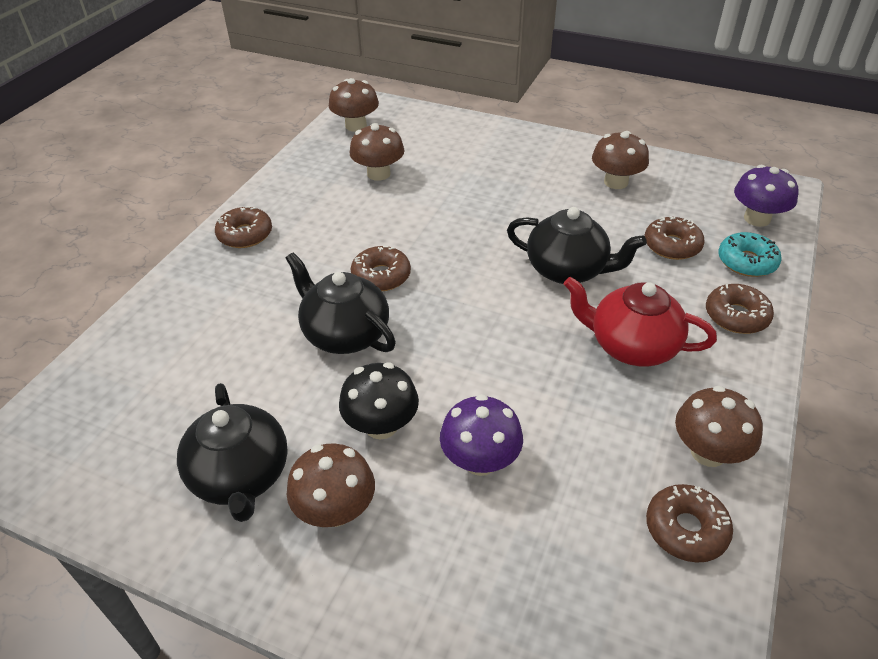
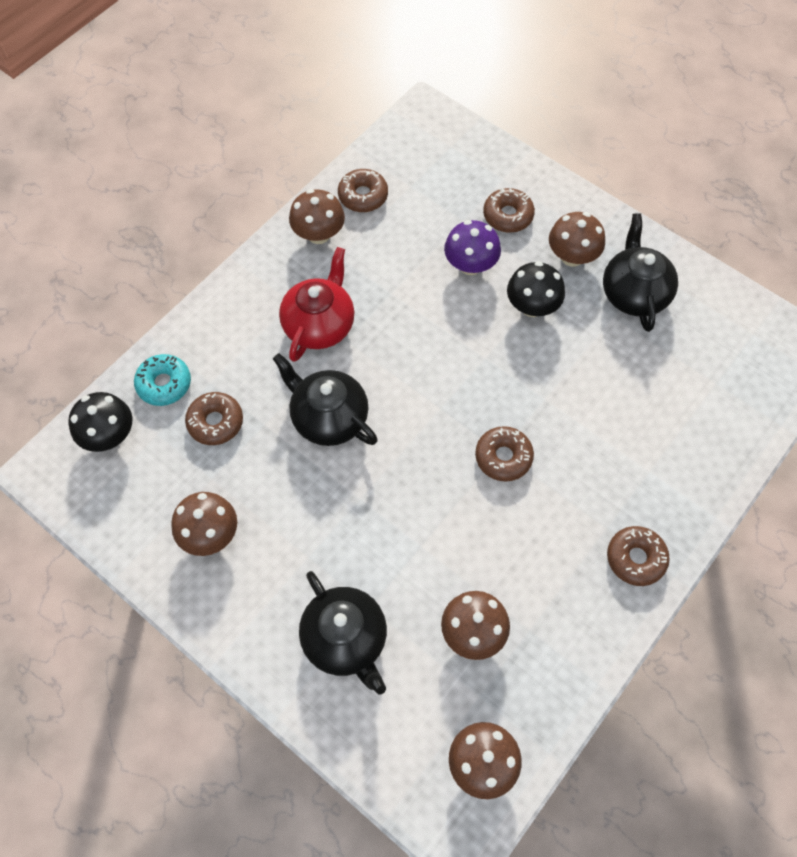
camera: 165 degrees left, 20 degrees up
(345, 334) = (547, 397): black teapot -> black teapot (346, 639)
(631, 346) = (319, 325): red teapot -> red teapot turned 105 degrees counterclockwise
(736, 316) = (219, 330): brown donut -> brown donut (508, 215)
(757, 218) = (109, 435): purple mushroom -> black mushroom

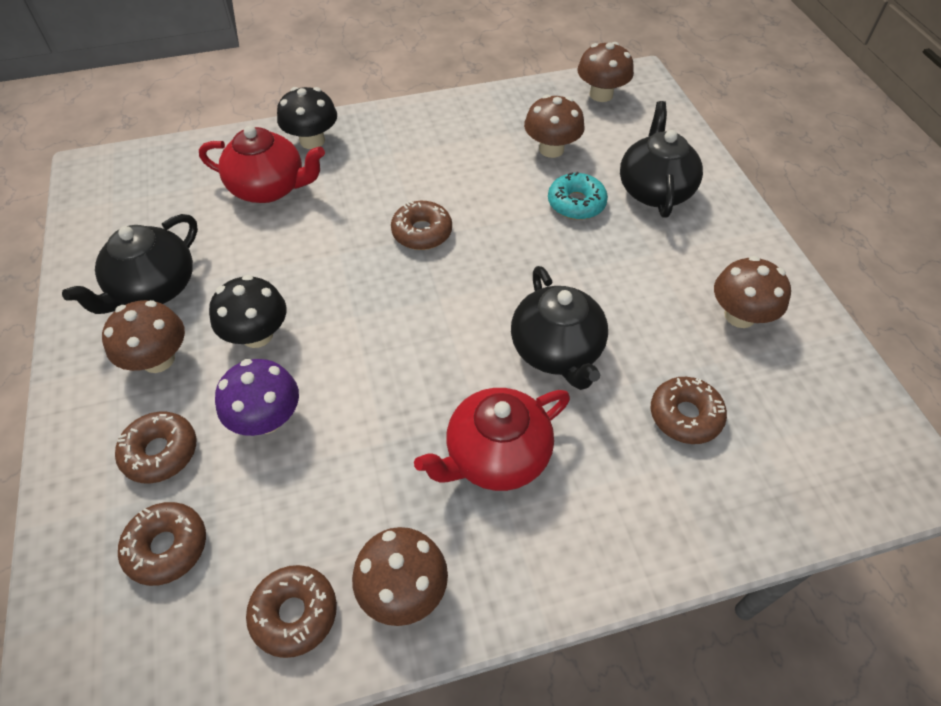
camera: 145 degrees left, 10 degrees down
(109, 435) = (824, 473): black mushroom -> black mushroom (312, 140)
(164, 384) = (730, 498): turquoise donut -> turquoise donut (576, 203)
(635, 558) = (392, 128): brown donut -> brown donut (167, 547)
(659, 421) = (269, 188): none -> red teapot

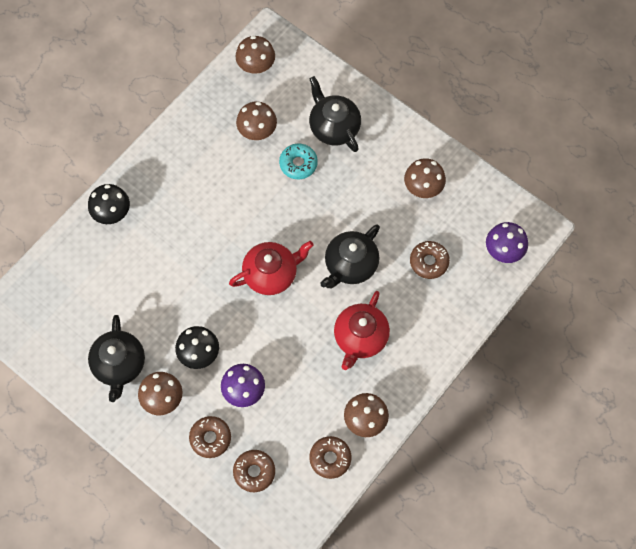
camera: 35 degrees left, 15 degrees up
(269, 188) = (119, 263): red teapot -> red teapot (271, 274)
(422, 232) = (230, 237): brown donut -> none
(556, 351) = (350, 265): black teapot -> black teapot turned 90 degrees clockwise
(830, 473) = (503, 250): none -> purple mushroom

